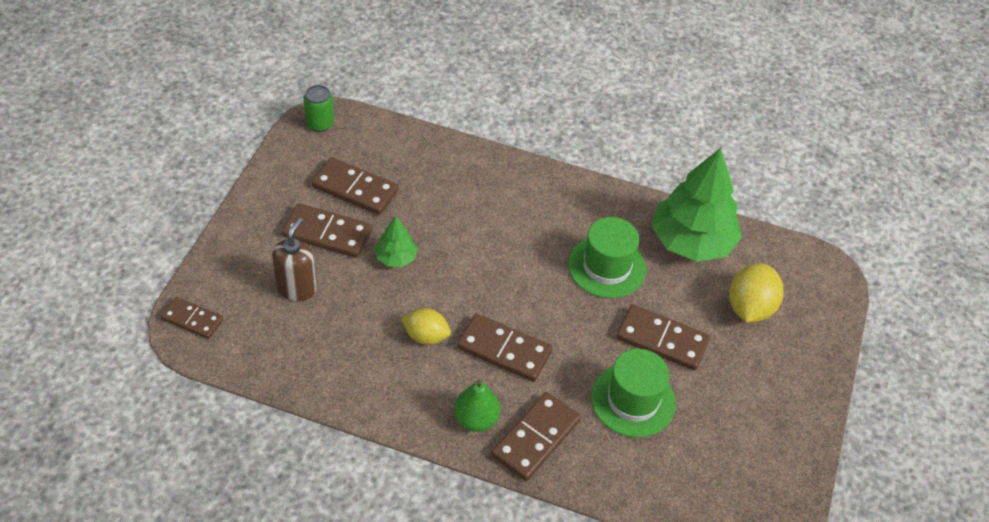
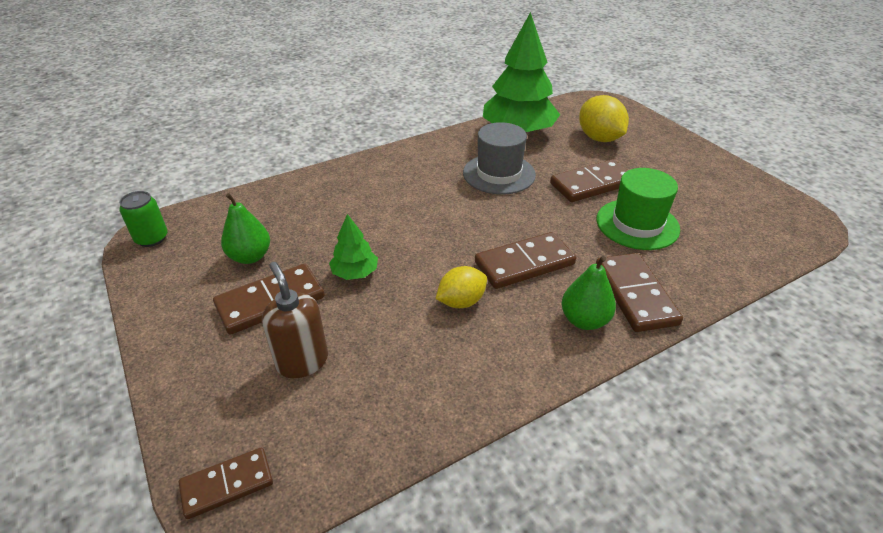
camera: 45 degrees left, 10 degrees down
(355, 189) = (250, 256): brown domino -> green pear
(606, 267) = (499, 174): green hat -> grey hat

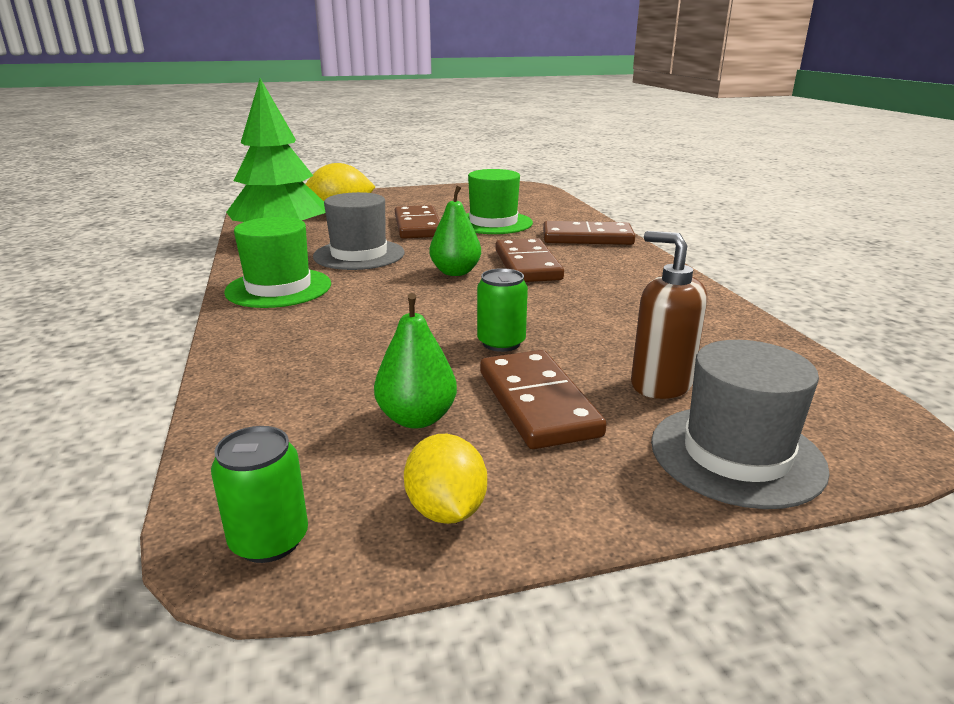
camera: 75 degrees left, 15 degrees down
(208, 401) = (736, 455): none -> grey hat
(227, 484) = (865, 439): brown domino -> none
(302, 361) = (660, 384): brown soap dispenser -> brown soap dispenser turned 60 degrees clockwise
(355, 273) = (501, 343): green tree -> green can
(417, 161) = (279, 288): none -> green hat
(461, 301) = (576, 295): yellow lemon -> yellow lemon (446, 510)
(584, 320) = (615, 256): green pear -> green pear (455, 272)

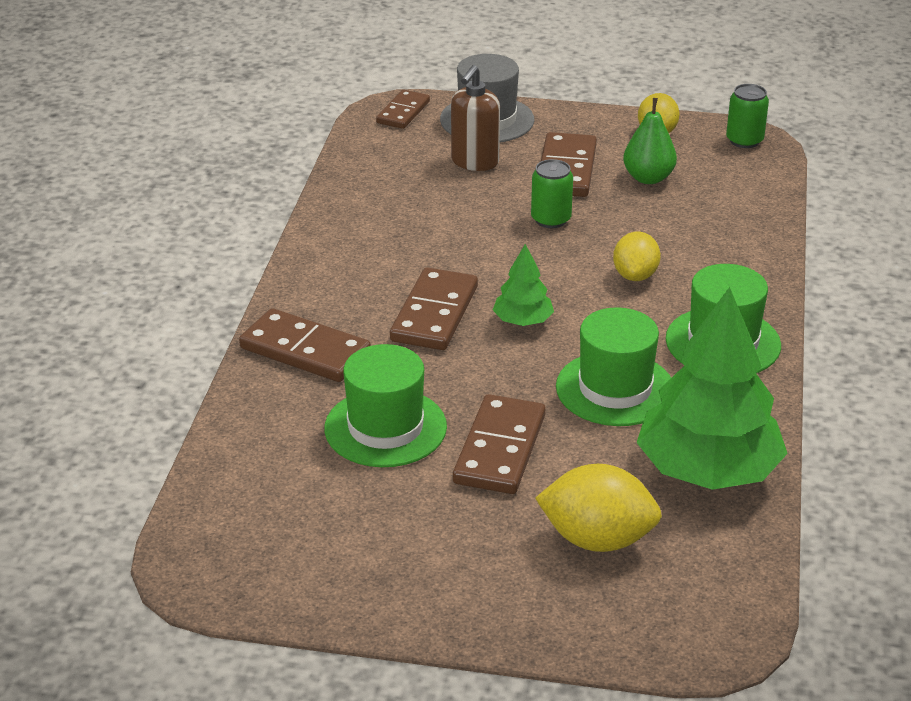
camera: 155 degrees left, 10 degrees up
(359, 255) = (615, 389): grey hat -> green hat
(378, 315) = (635, 275): none -> yellow lemon
(455, 272) = (523, 321): green pear -> green tree
(660, 384) = (474, 162): brown soap dispenser -> brown soap dispenser turned 45 degrees clockwise
(863, 433) = (403, 112): none -> brown domino

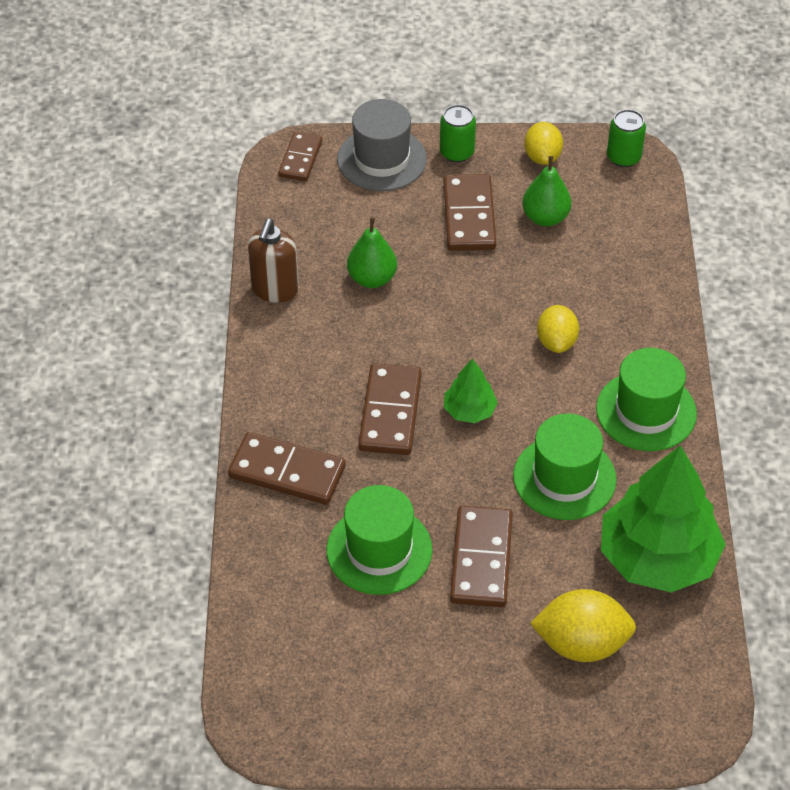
camera: 10 degrees left, 15 degrees up
(448, 207) = (372, 278): none -> green pear
(474, 162) = (383, 217): brown soap dispenser -> brown soap dispenser (275, 290)
(551, 219) = (468, 282): green can -> green can (457, 152)

